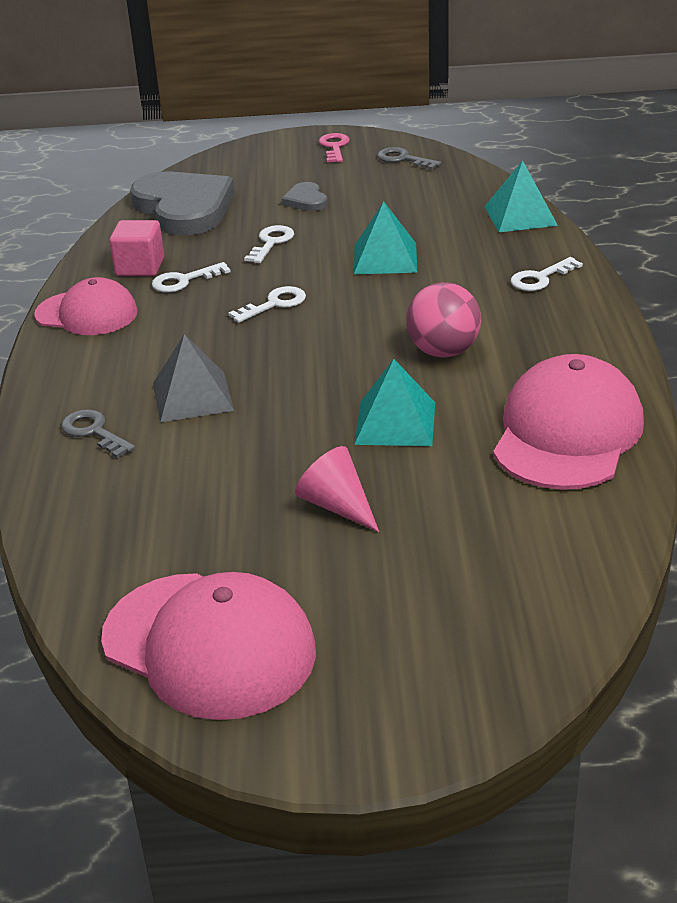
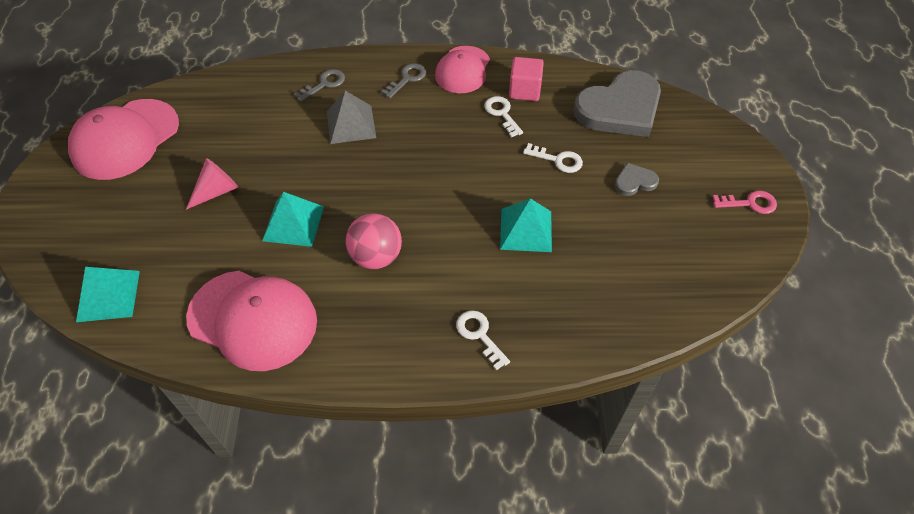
camera: 90 degrees right, 20 degrees up
(274, 304) = (461, 162): white key -> none
(403, 159) = (726, 254): grey key -> grey key (407, 79)
(520, 216) = (601, 335): turquoise pyramid -> turquoise pyramid (108, 296)

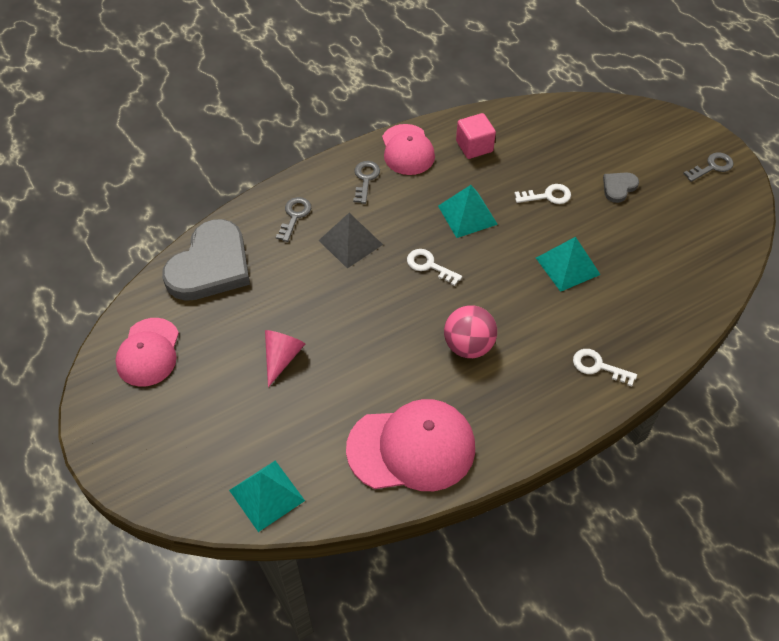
camera: 30 degrees left, 0 degrees up
(125, 139) = (148, 352): pink cap -> pink cap, size x0.66
(293, 223) = (375, 352): turquoise pyramid -> turquoise pyramid (467, 215)
(502, 113) = (472, 175): white key -> white key (429, 265)
(620, 108) = (562, 130): grey heart -> grey heart (210, 265)
(749, 203) = (712, 167): pink key -> grey key

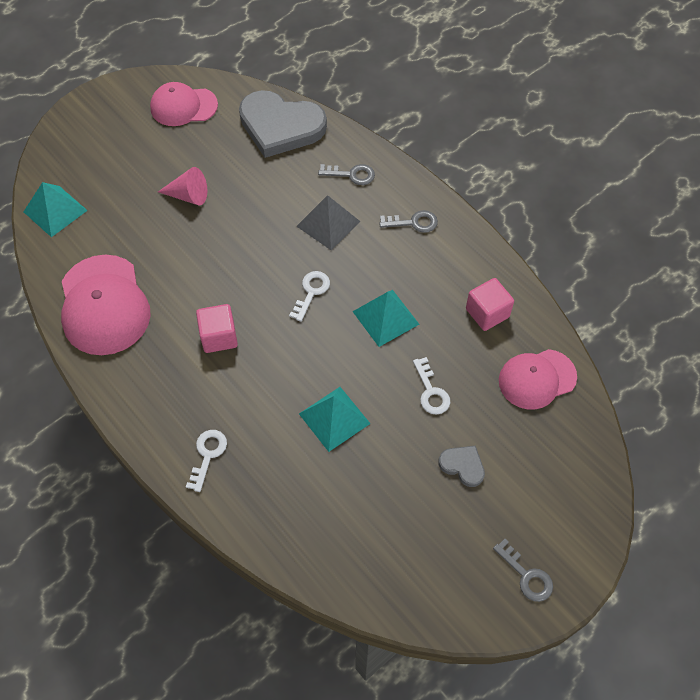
camera: 80 degrees right, 5 degrees up
(407, 150) = (464, 252): pink cap -> pink cap (537, 379)
(468, 346) = (219, 337): pink ball -> pink cube

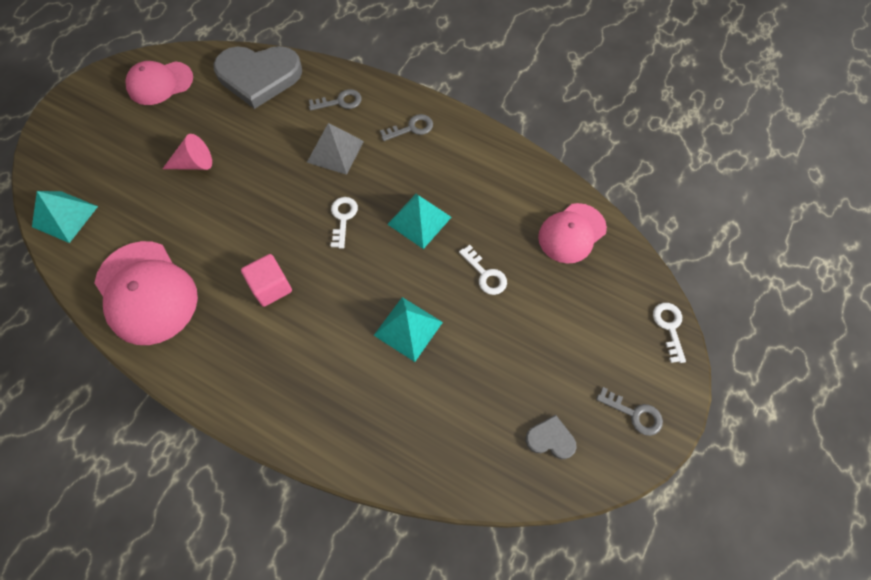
camera: 20 degrees left, 5 degrees up
(207, 455) = (301, 405): white key -> white key (669, 327)
(462, 466) = (539, 333): grey heart -> grey heart (550, 439)
(487, 313) = (506, 188): pink cube -> none

